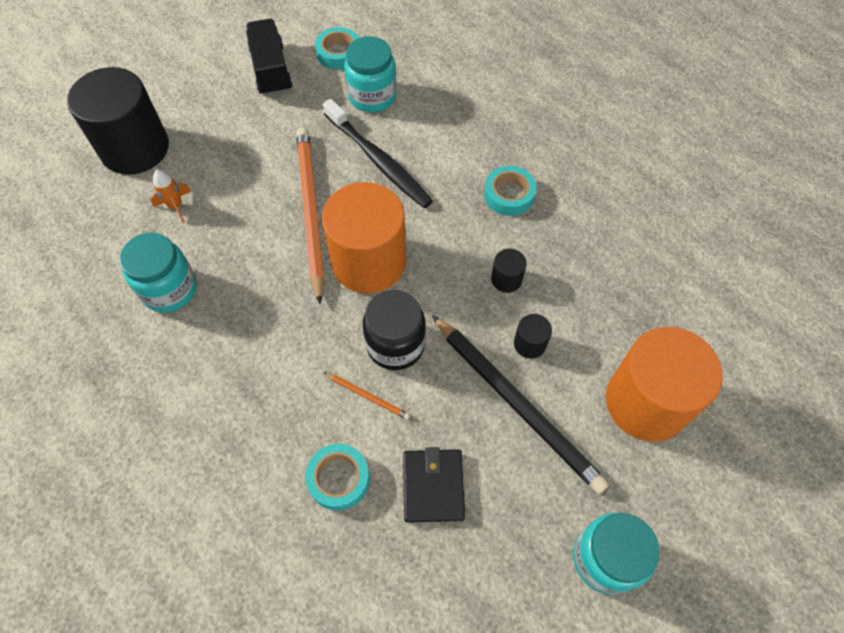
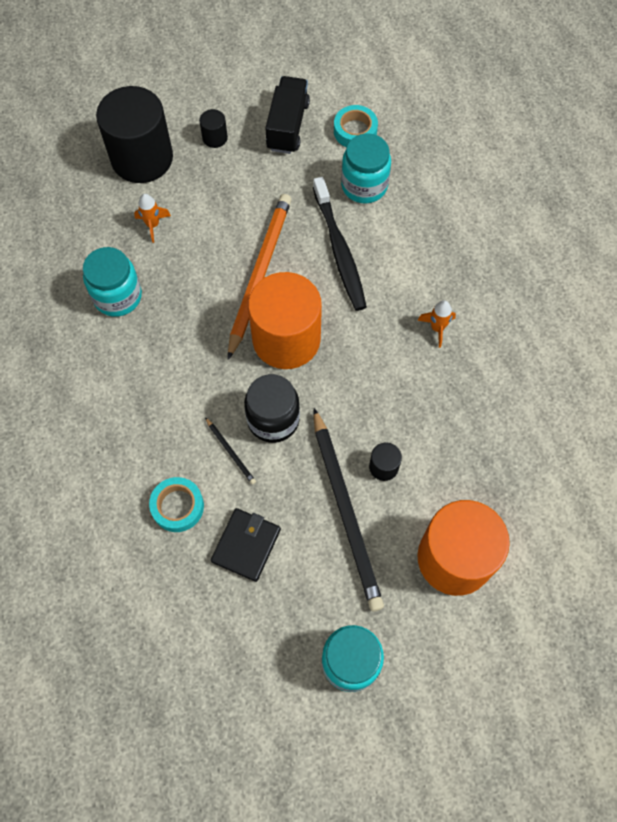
camera: 25 degrees right, 5 degrees up
(367, 396) = (230, 452): orange pencil -> black pencil
(506, 279) = (394, 403): black cylinder -> black cylinder (215, 138)
(509, 195) = (437, 328): turquoise tape -> orange rocket

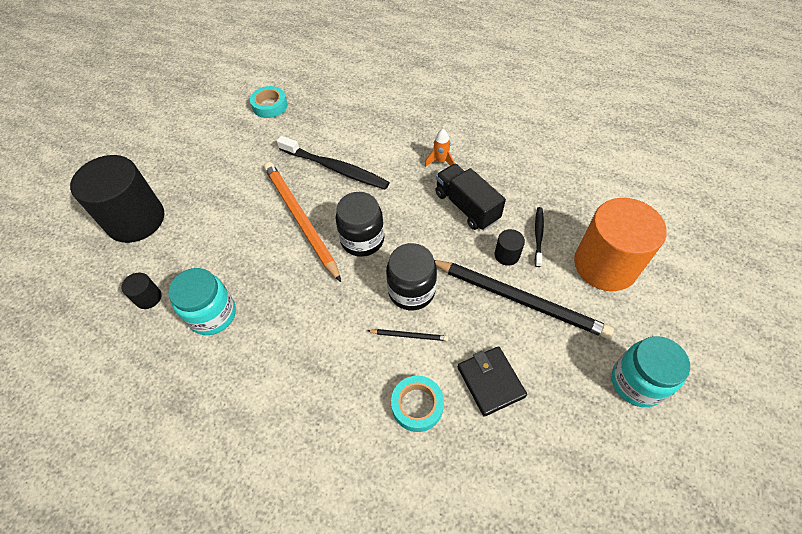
camera: 45 degrees left, 10 degrees down
(153, 225) = (190, 251): orange rocket -> none
(215, 138) = (179, 171): black cylinder -> black cylinder (148, 297)
(286, 339) = (362, 240): orange cylinder -> black jar
(287, 126) = (223, 132): black truck -> black truck (466, 206)
(364, 186) = (309, 127): turquoise jar -> none
(432, 477) = (538, 235): none -> black toothbrush

